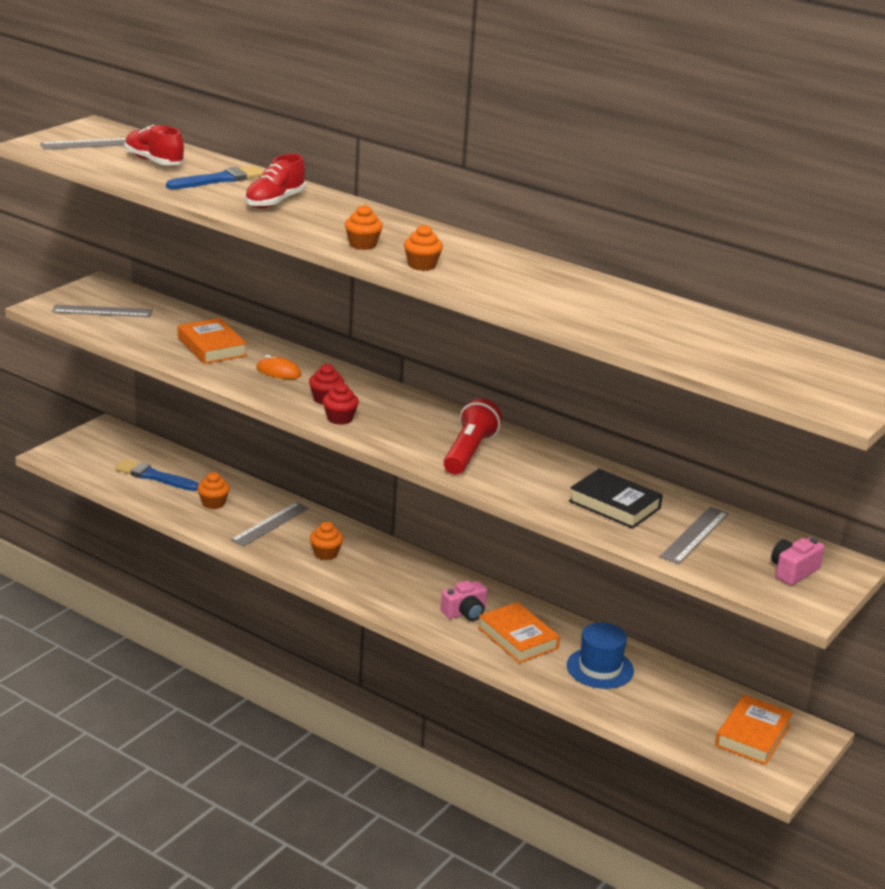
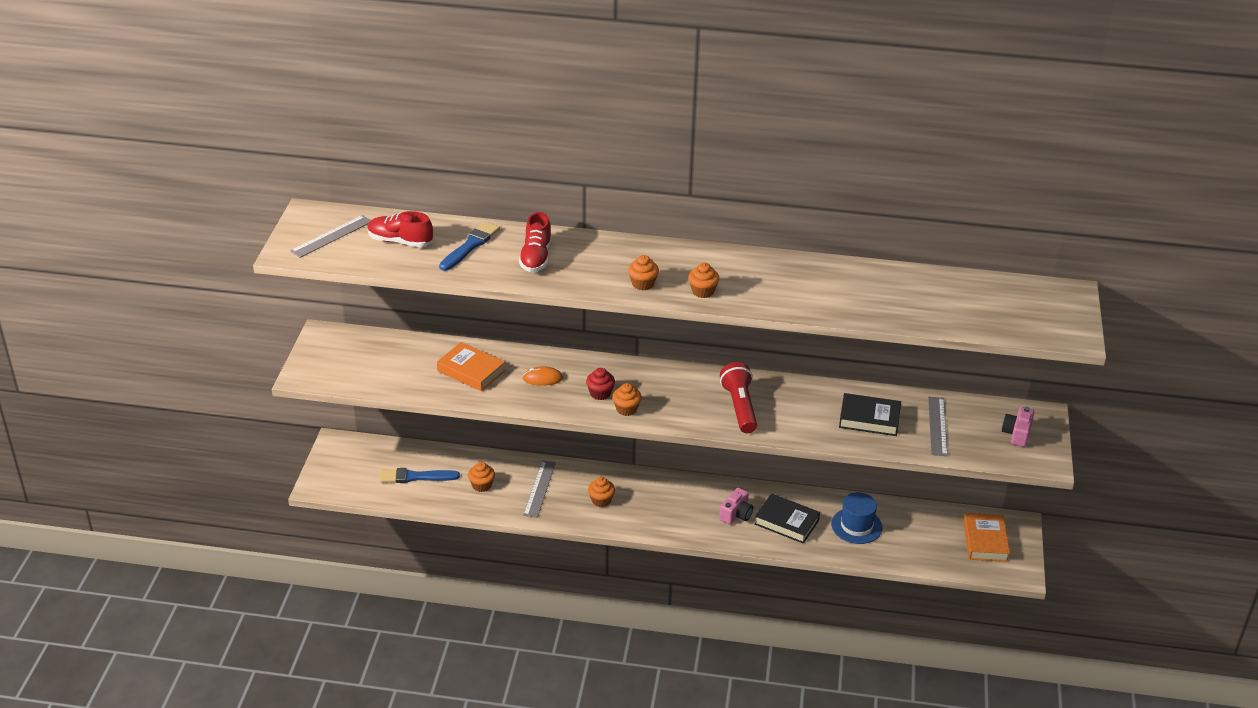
camera: 25 degrees left, 10 degrees up
(102, 311) = (352, 364): grey ruler -> none
(340, 418) = (626, 409): red cupcake -> orange cupcake
(517, 638) = (786, 522): orange book -> black book

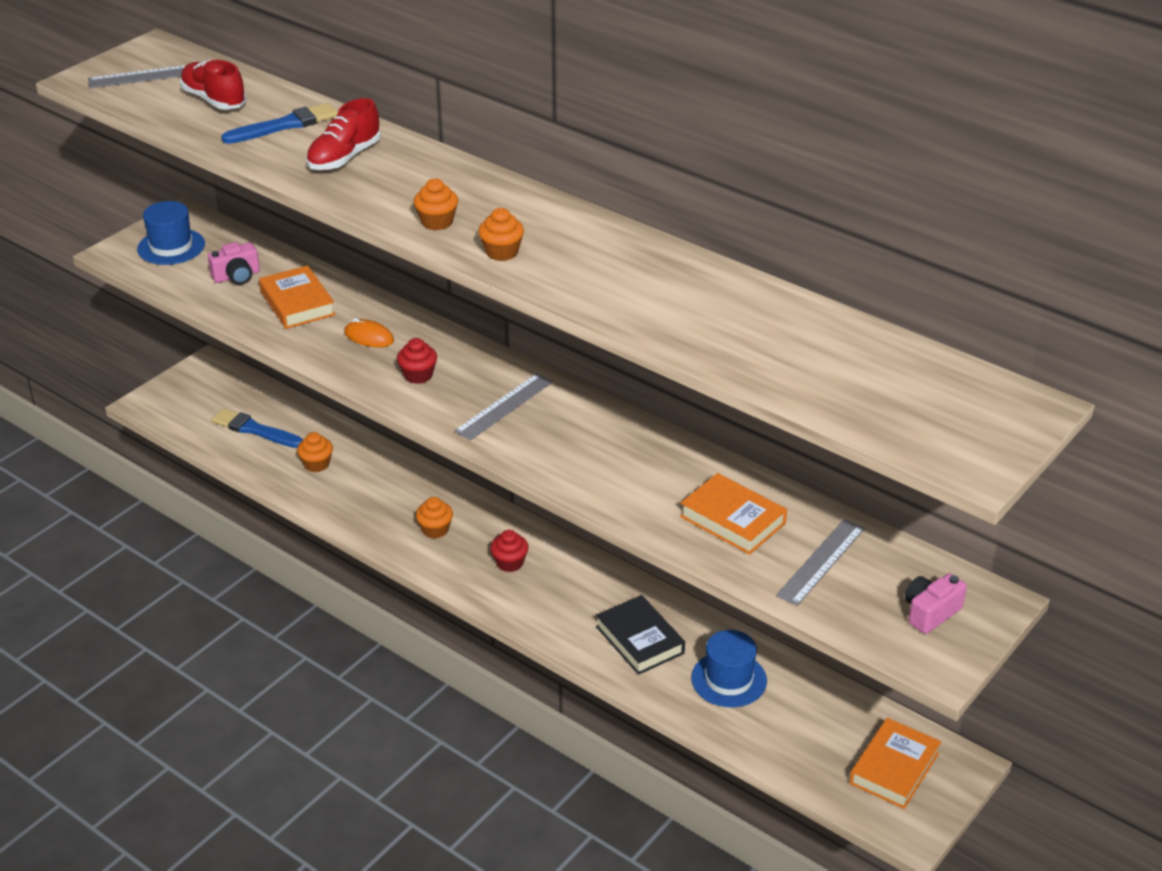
camera: 30 degrees right, 0 degrees up
(339, 359) = (171, 247): none -> blue hat
(539, 488) = (377, 491): grey ruler -> grey ruler (504, 406)
(626, 409) = (431, 403): orange cupcake -> none
(667, 504) = (509, 563): none -> red cupcake
(736, 514) = (583, 606): pink camera -> pink camera (237, 276)
(739, 407) = (573, 447): red flashlight -> none
(869, 419) = (732, 520): black book -> orange book

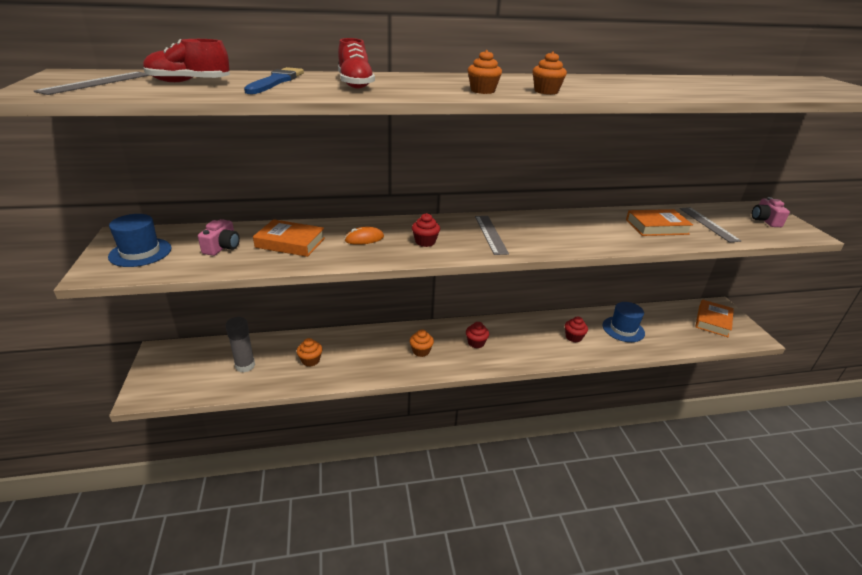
camera: 50 degrees left, 5 degrees down
(255, 430) = (245, 366): blue brush -> grey glue stick
(639, 640) = (573, 337): black book -> red cupcake
(894, 768) = (713, 321): orange book -> orange book turned 45 degrees clockwise

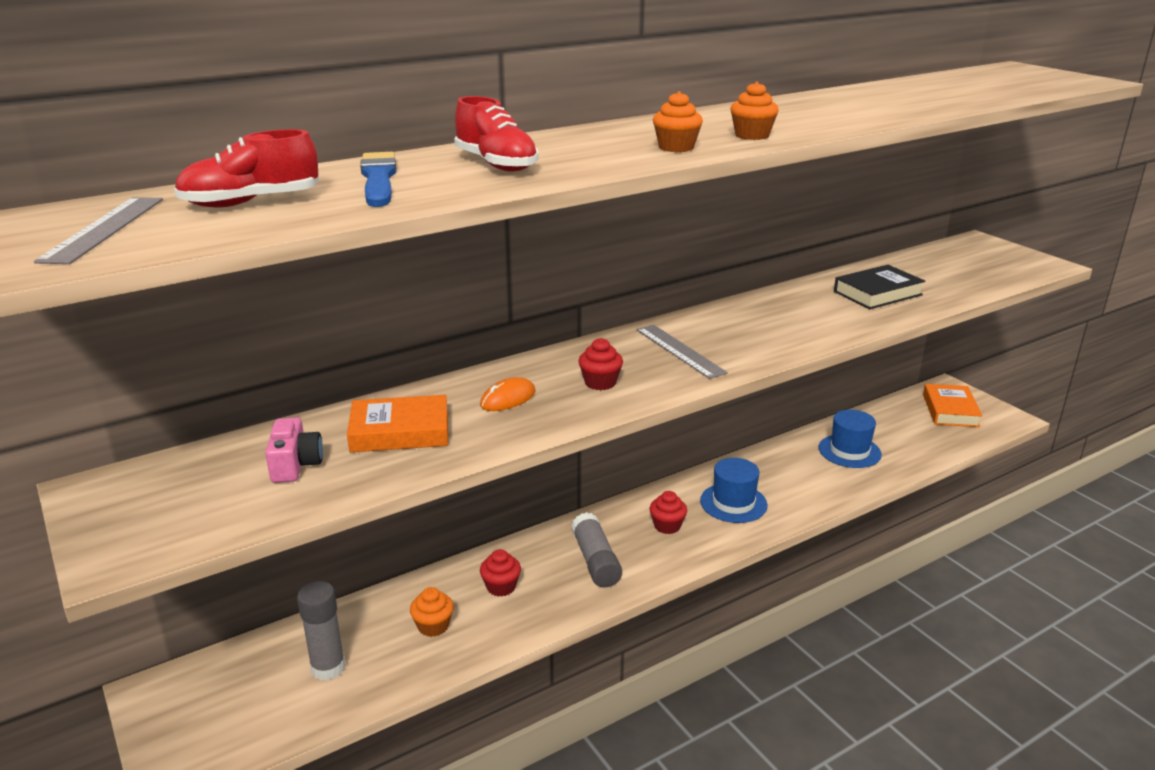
camera: 20 degrees left, 5 degrees down
(140, 252) = (160, 508): blue hat -> blue hat (733, 503)
(421, 351) = (596, 561): orange cupcake -> grey glue stick
(573, 337) = (793, 480): red cupcake -> red cupcake (501, 587)
(656, 227) = (877, 293): orange book -> black book
(708, 224) = (933, 276): grey ruler -> none
(765, 220) = (991, 257): pink camera -> none

